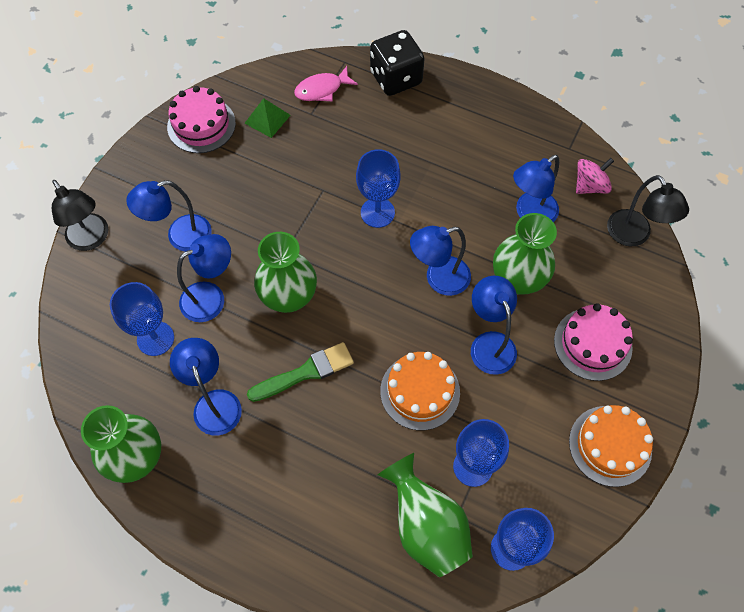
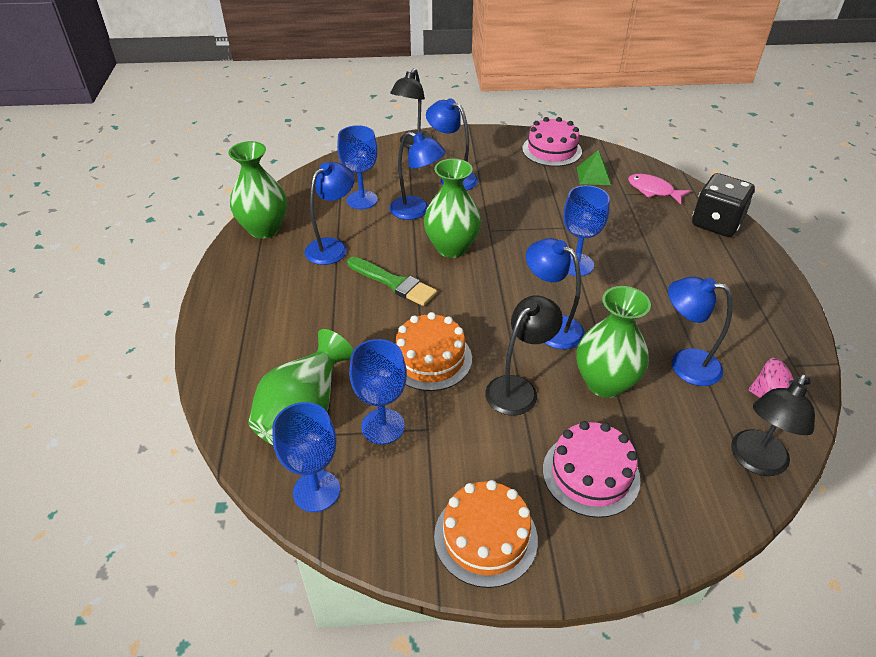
camera: 60 degrees right, 20 degrees down
(489, 343) = (518, 388): blue lamp -> black lamp

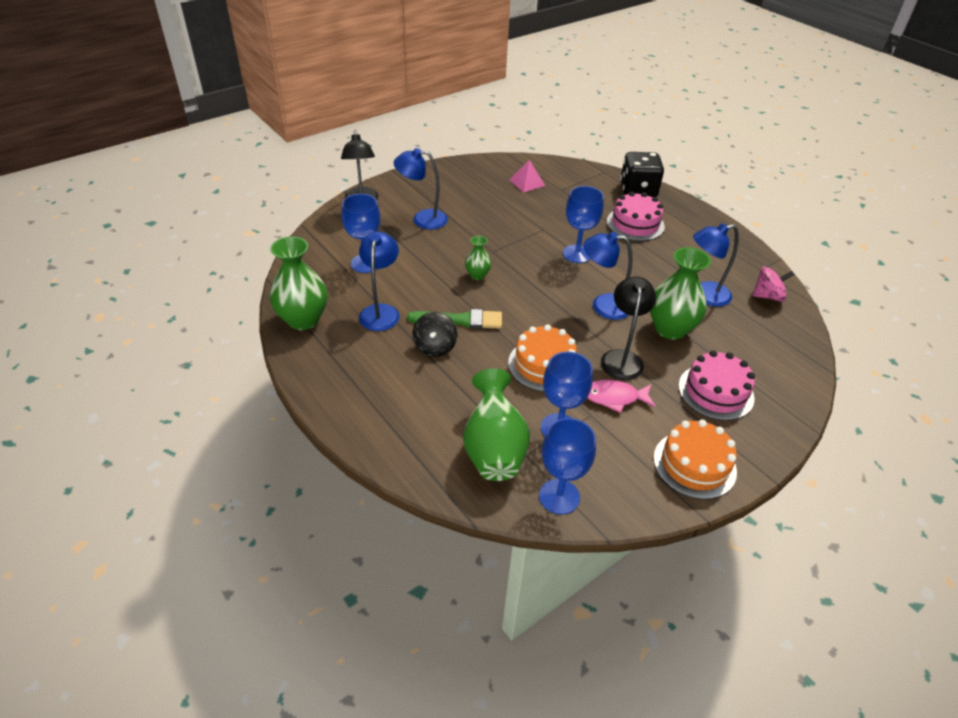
camera: 35 degrees left, 0 degrees up
(347, 297) = (435, 347): none -> black spinning top
(416, 211) = (421, 256): blue lamp -> none
(452, 247) = (477, 275): green vase -> green vase, size x0.52
(552, 150) = (478, 171): pink cake -> pink cake (635, 224)
(593, 176) = (527, 182): green pyramid -> pink pyramid
(653, 190) = (577, 180): pink fish -> pink fish (614, 397)
(755, 462) = (792, 338): black lamp -> none

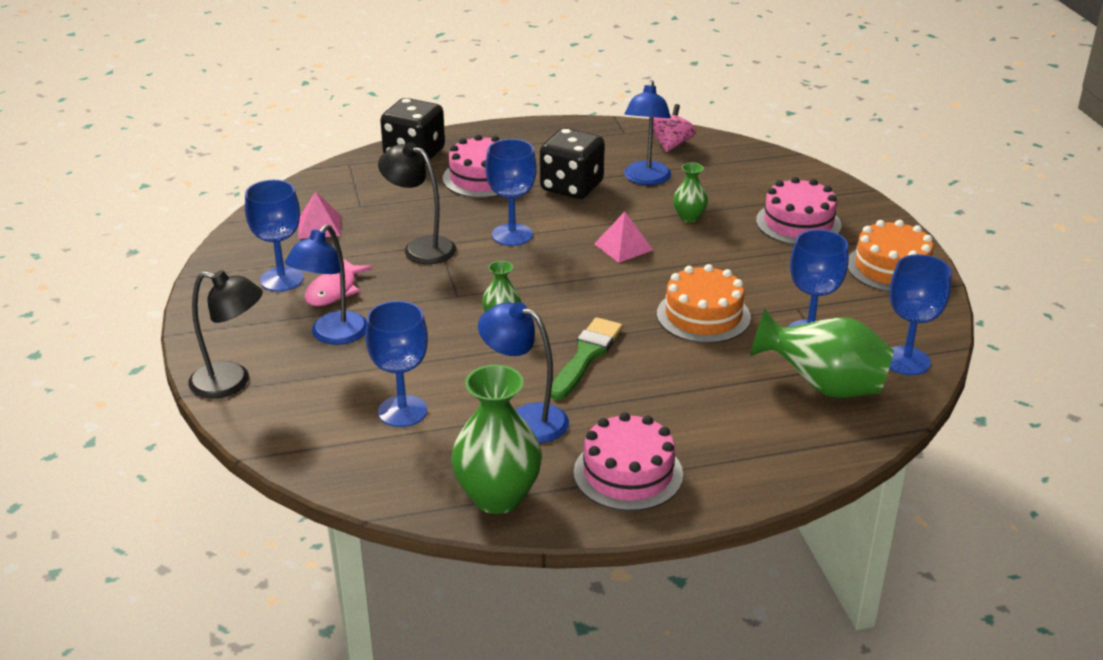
camera: 65 degrees left, 10 degrees down
(346, 368) = (628, 473): none -> pink cake
(435, 347) = (626, 389): black spinning top -> none
(464, 187) = (281, 279): none -> blue goblet
(602, 306) = (623, 247): blue lamp -> pink pyramid
(614, 397) = (779, 285): pink fish -> pink fish (334, 291)
(622, 358) = (719, 261): black lamp -> black lamp (420, 247)
(660, 263) = (571, 187): none -> black dice
(670, 329) = (689, 217): green vase -> green vase, size x0.52

